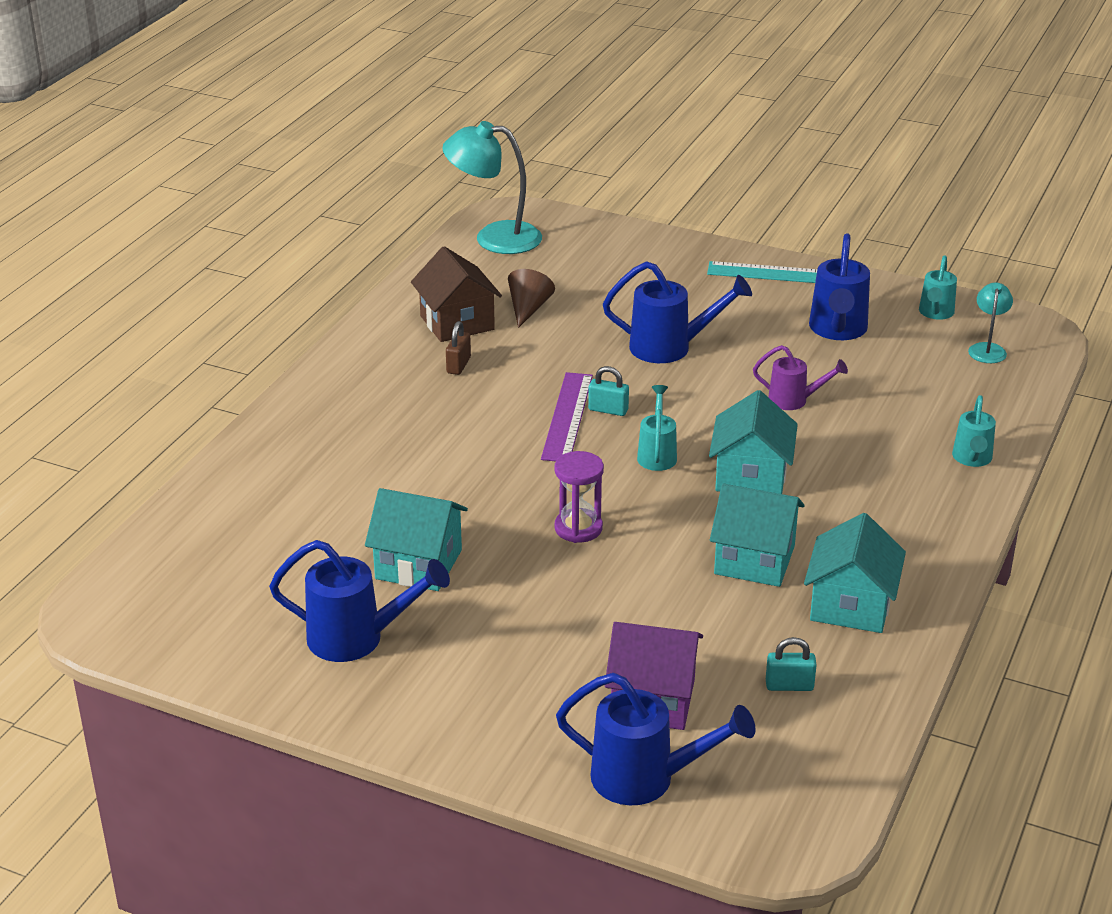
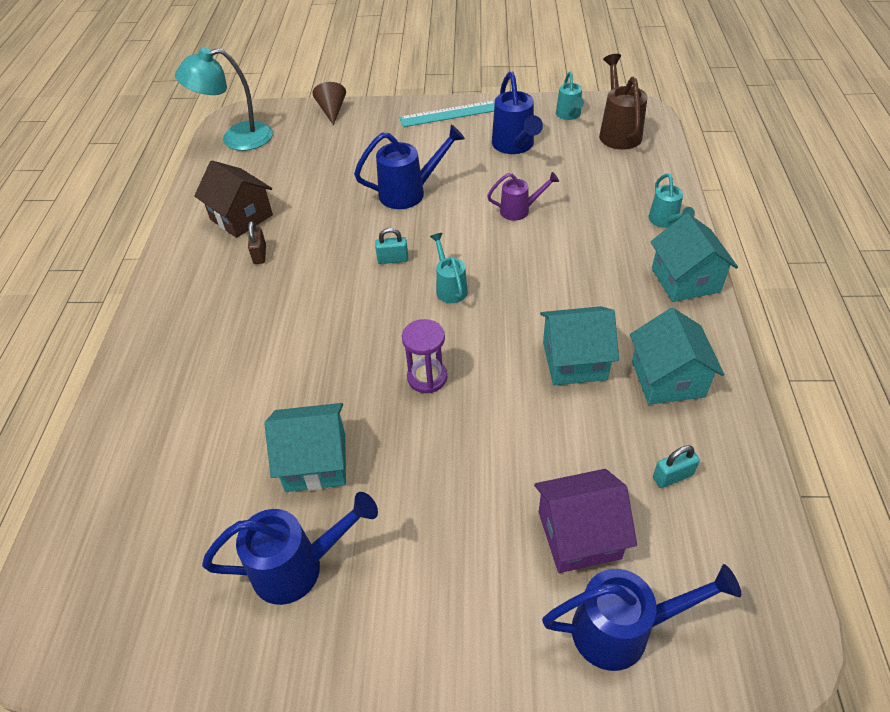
camera: 20 degrees left, 15 degrees up
(528, 309) = (290, 190): brown cone -> brown cone (332, 111)
(567, 416) = (365, 275): purple ruler -> none
(751, 476) = (527, 285): turquoise house -> turquoise house (685, 280)
(987, 349) = (618, 132): turquoise lamp -> brown watering can

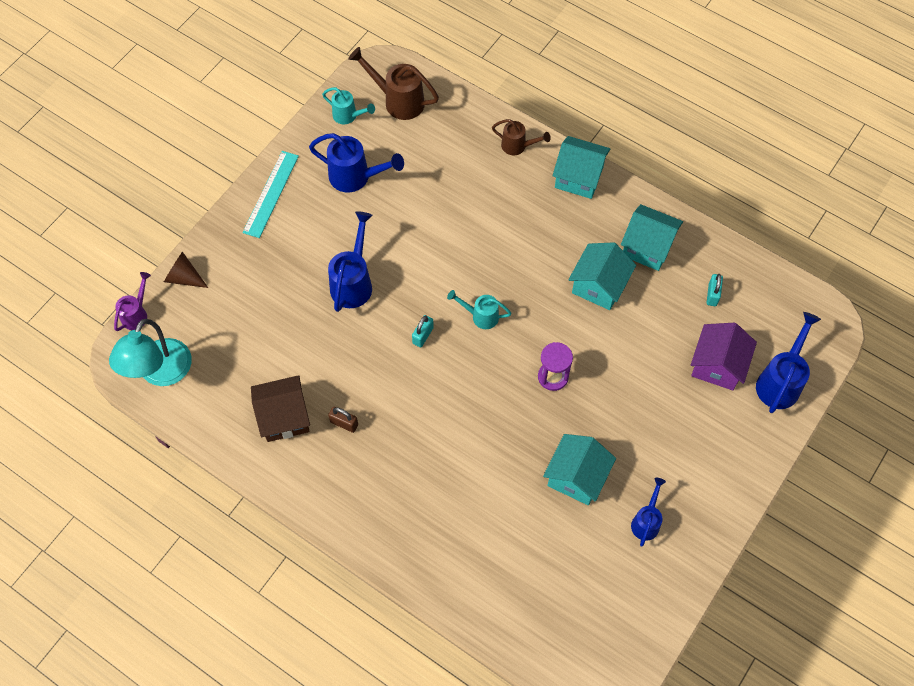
camera: 60 degrees left, 15 degrees up
(298, 567) = (646, 521): blue watering can -> blue watering can, size x0.61
(519, 210) = (435, 224): purple watering can -> purple watering can (136, 314)
(665, 221) = (517, 146): turquoise watering can -> brown watering can

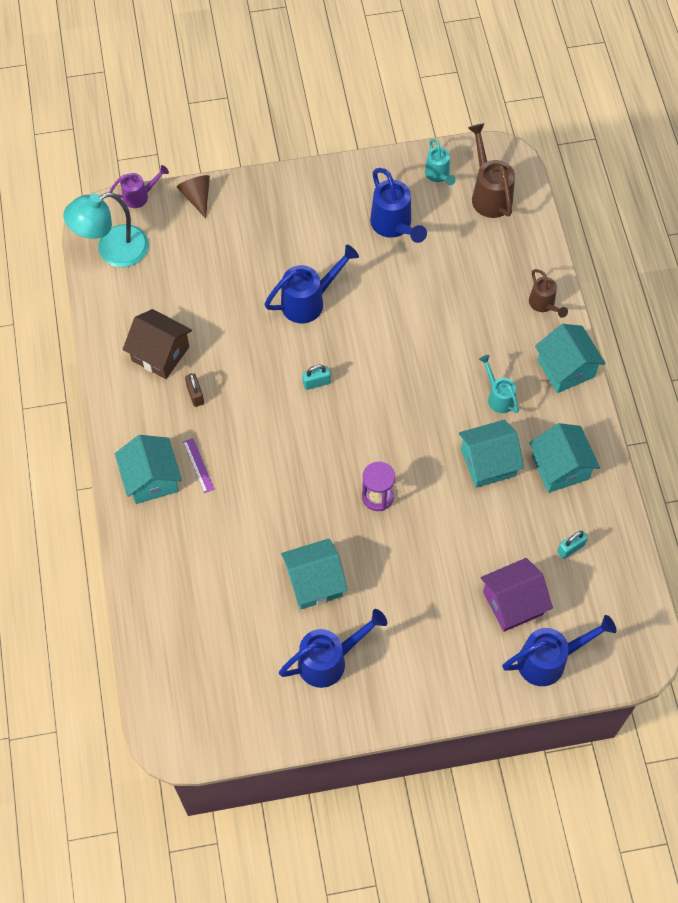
camera: 45 degrees right, 0 degrees up
(271, 194) = (320, 187): turquoise ruler -> none
(380, 515) = (151, 479): none -> turquoise house
(403, 472) = (198, 465): none -> purple ruler
(481, 316) = (373, 406): turquoise watering can -> turquoise watering can (498, 397)
(646, 521) = (329, 660): blue watering can -> blue watering can, size x1.63

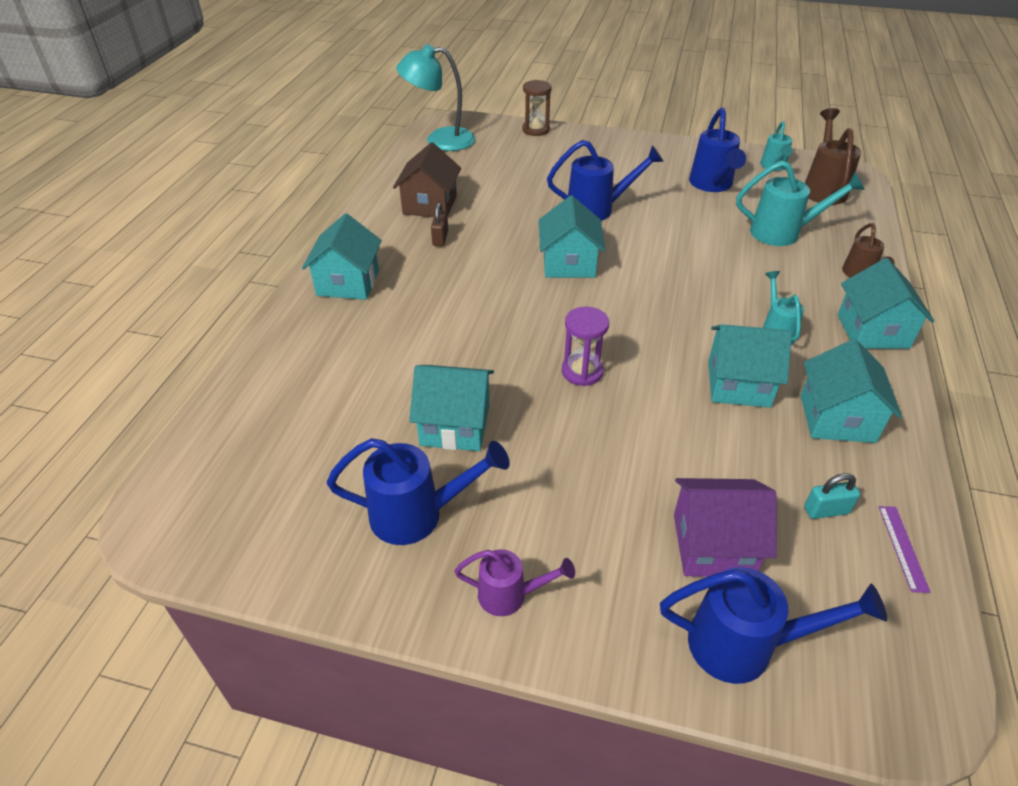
camera: 25 degrees right, 20 degrees down
(139, 196) = (487, 119): purple watering can -> purple watering can (510, 595)
(160, 354) = (430, 205): brown house -> brown house turned 45 degrees clockwise
(197, 197) = (536, 130): brown cone -> brown hourglass
(198, 465) = (403, 287): purple ruler -> purple ruler (903, 547)
(316, 383) = (569, 263): turquoise padlock -> turquoise house
(472, 273) = (783, 233): none -> turquoise watering can

